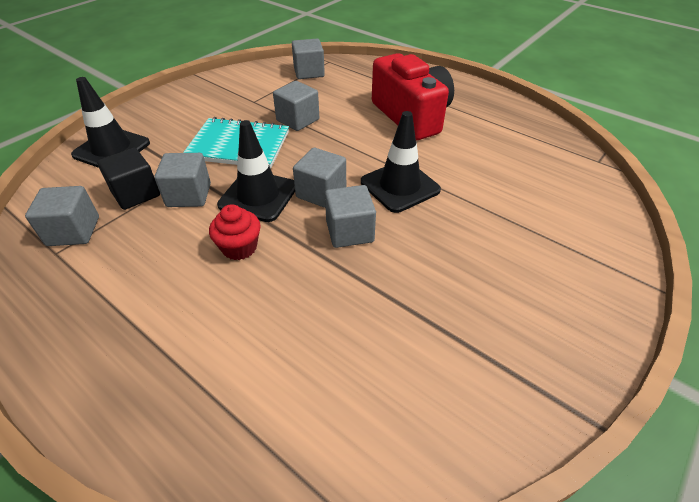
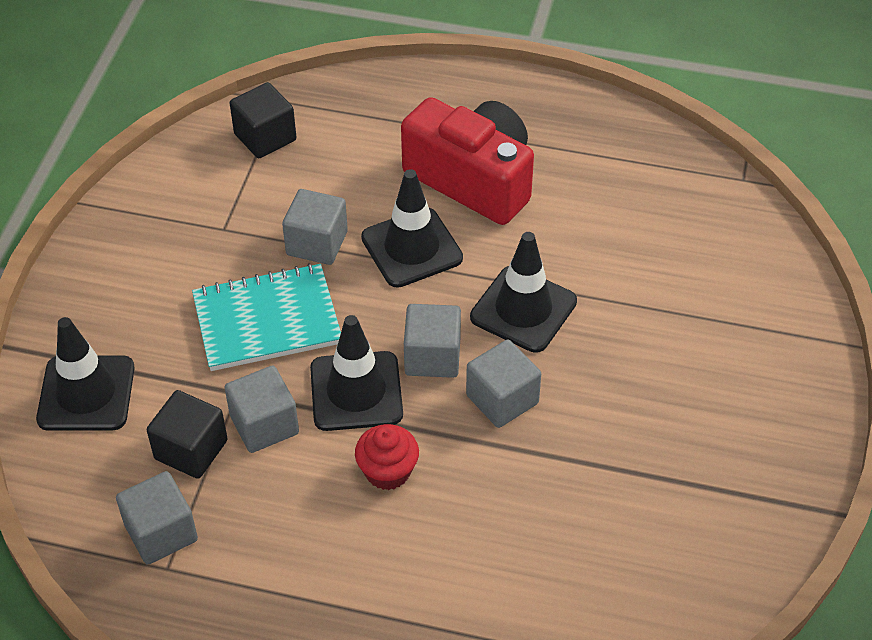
camera: 25 degrees left, 5 degrees up
(309, 72) = (265, 137): grey cube -> black cube
(351, 136) = (412, 248): none -> black traffic cone

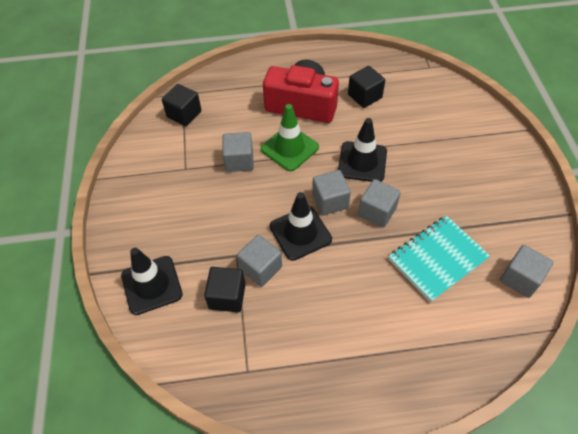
camera: 20 degrees left, 5 degrees up
(161, 532) = (233, 351): grey cube -> grey cube (520, 278)
(267, 320) = (233, 210): turquoise notebook -> turquoise notebook (437, 259)
(387, 471) = (339, 271): red cupcake -> none
(412, 248) = (289, 148): black traffic cone -> green traffic cone
(592, 197) = (364, 96): none -> black cube

